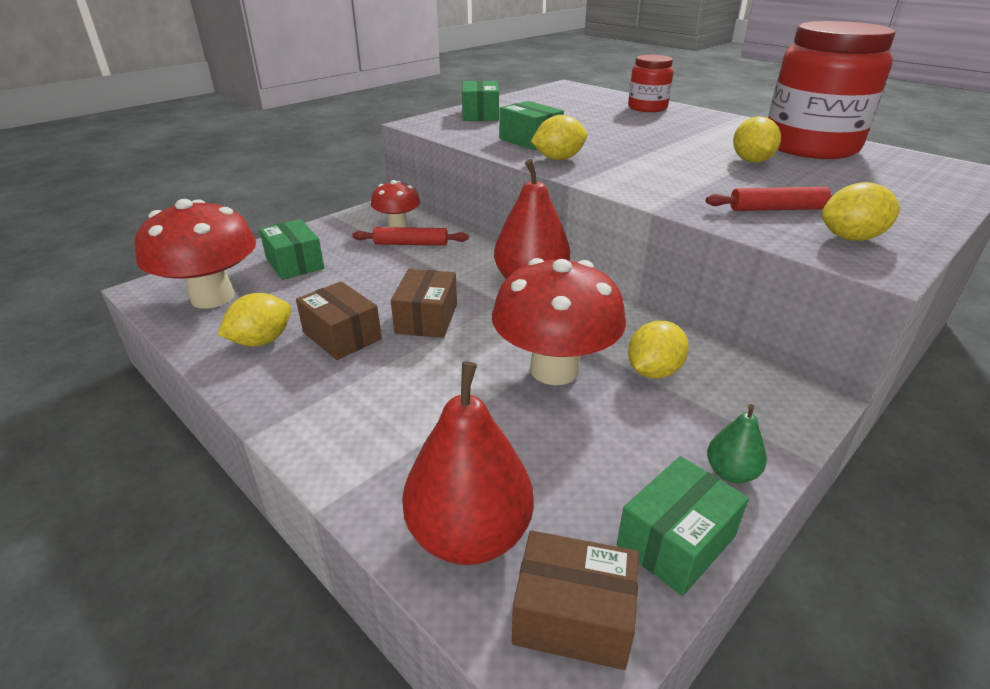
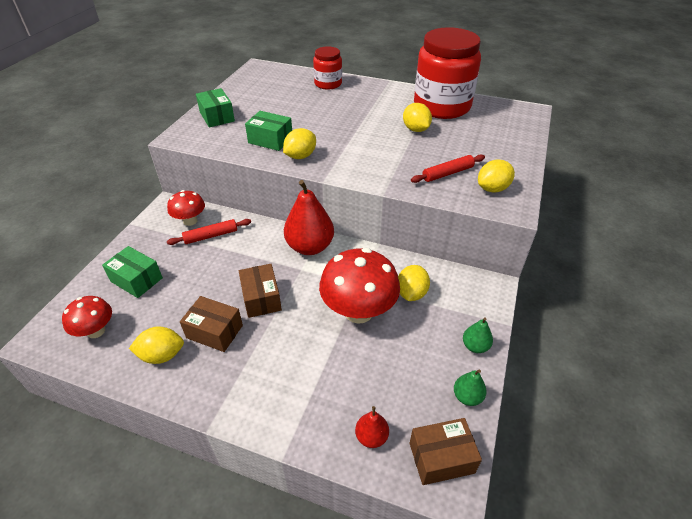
camera: 25 degrees left, 10 degrees up
(212, 297) = (96, 331): red mushroom -> red mushroom, size x0.56
(262, 341) = (162, 355): yellow lemon -> yellow lemon turned 60 degrees clockwise
(469, 535) = (371, 437): red pear -> red pear, size x0.49
(676, 541) = (467, 397): green box -> green pear

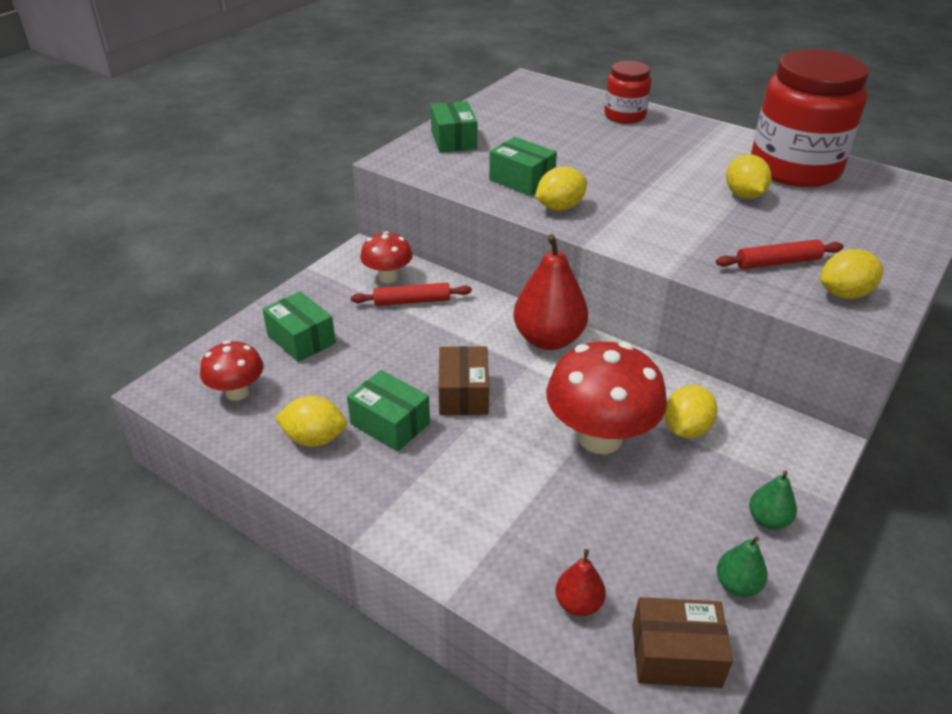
camera: 15 degrees right, 5 degrees down
(214, 331) = (390, 423): brown box -> green box

